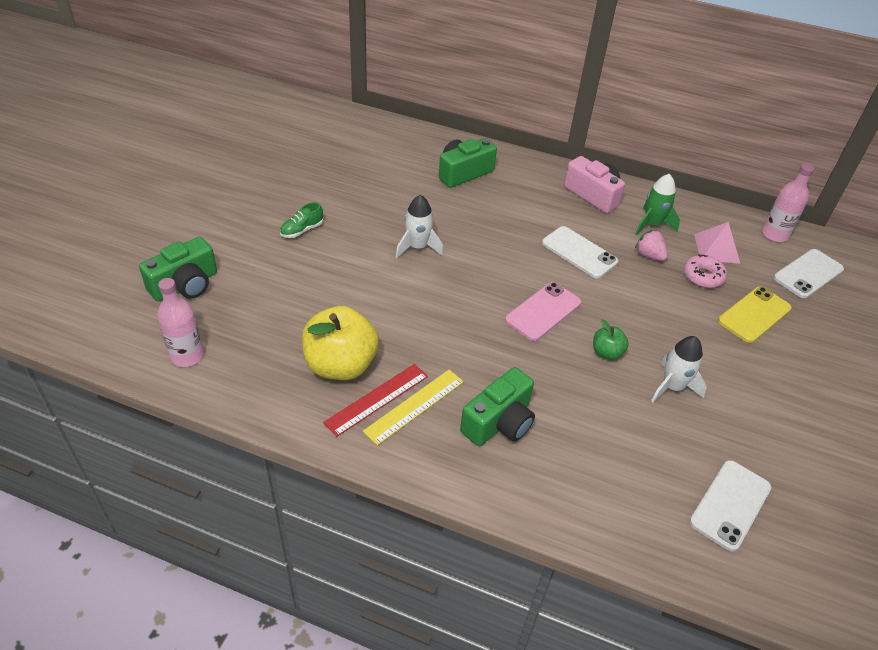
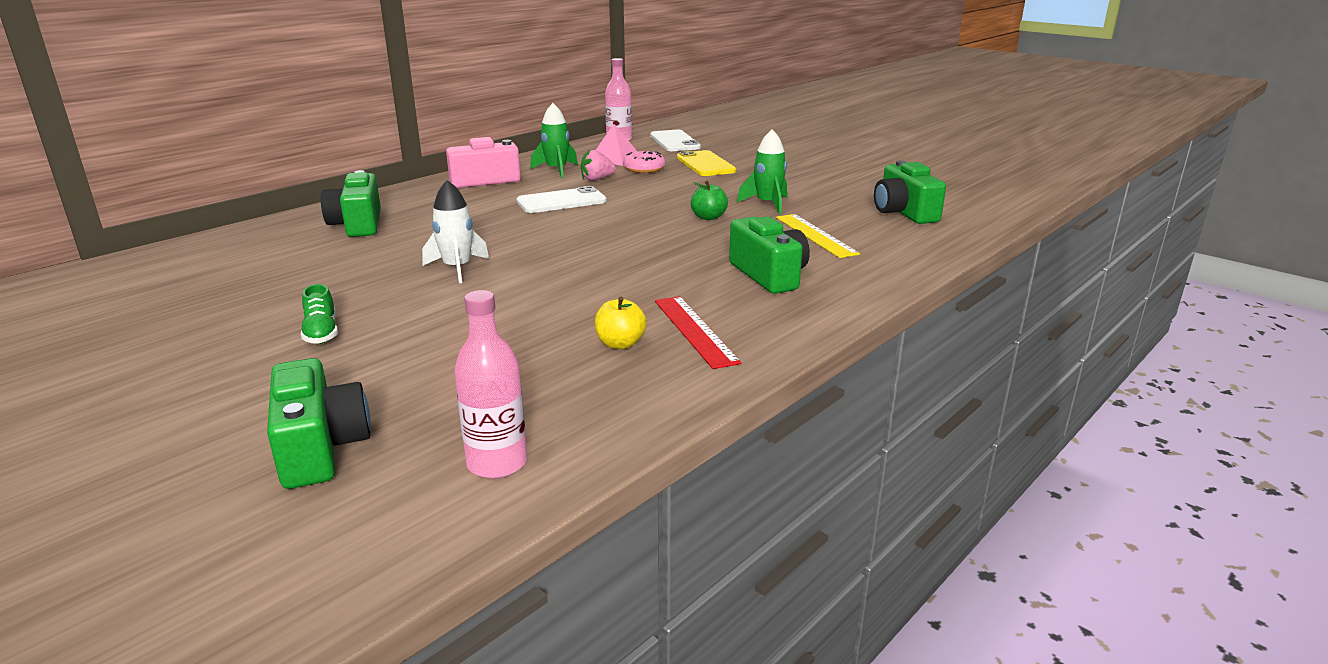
camera: 65 degrees left, 20 degrees down
(341, 365) = (620, 344): yellow apple -> yellow apple, size x0.48
(414, 406) = (720, 311): yellow ruler -> yellow ruler (815, 235)
(543, 311) = (630, 230): pink phone -> none
(672, 387) = (767, 204): white rocket -> green rocket
(730, 505) = (904, 212): white phone -> green camera

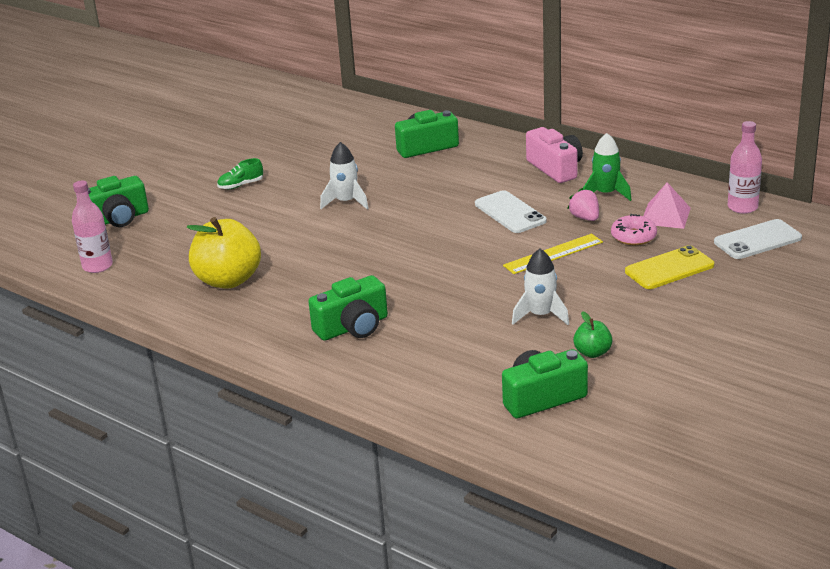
camera: 85 degrees right, 5 degrees up
(620, 344) = (228, 280): yellow apple -> yellow apple, size x2.08
(695, 330) = (249, 304): red ruler -> none
(708, 217) = (489, 287): green apple -> green apple (592, 352)
(767, 204) = (540, 315): green rocket -> white rocket
(815, 235) = (455, 346): yellow ruler -> yellow ruler (553, 254)

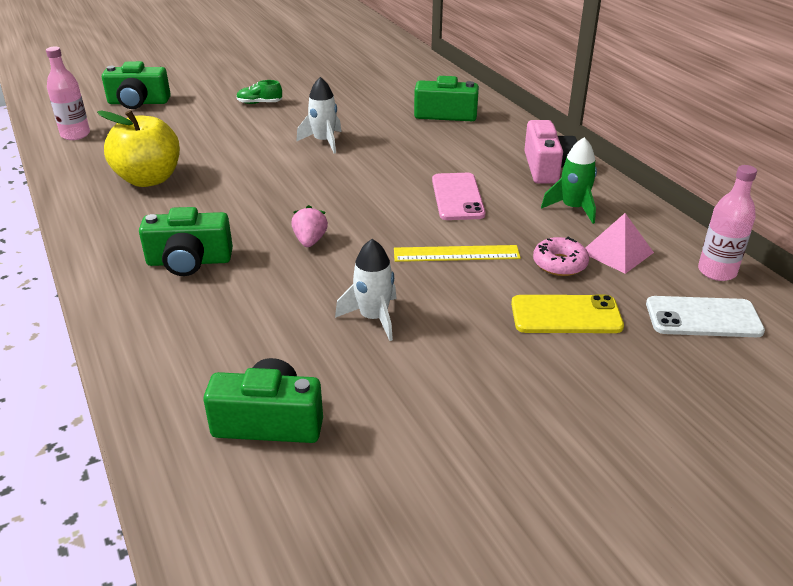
camera: 25 degrees right, 5 degrees up
(510, 212) = (457, 197): white phone -> pink phone
(585, 218) = (527, 226): pink strawberry -> pink strawberry (310, 241)
(592, 352) = (381, 386): green apple -> none

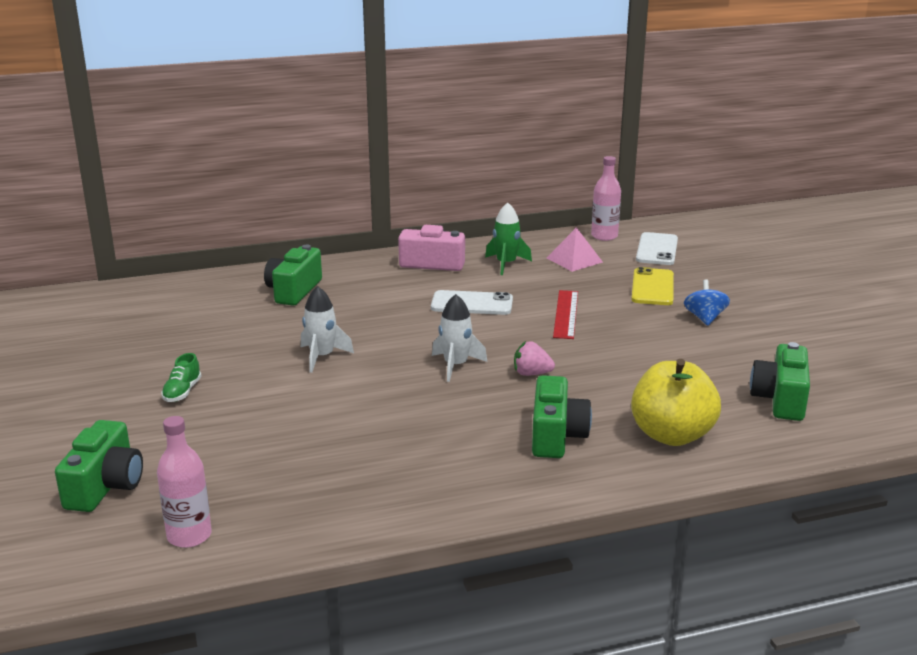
camera: 80 degrees left, 10 degrees down
(149, 179) = (364, 466): yellow apple -> yellow apple (671, 435)
(373, 318) = (653, 353): white rocket -> white rocket (455, 366)
(456, 254) = (566, 314): yellow ruler -> red ruler
(457, 197) = (472, 304): pink phone -> white phone
(488, 360) = (704, 318): none -> blue spinning top
(559, 264) = (587, 280): pink donut -> none

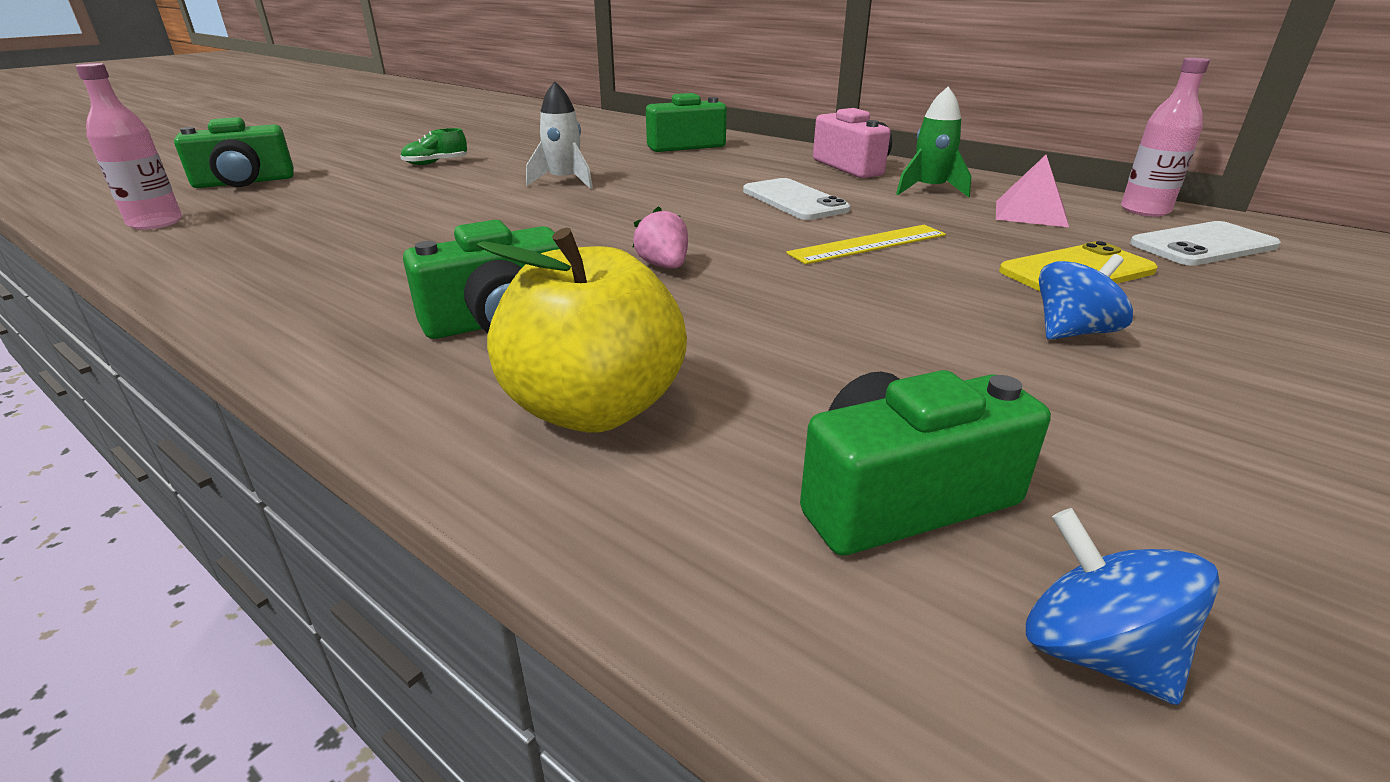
camera: 55 degrees right, 5 degrees up
(455, 366) = (626, 228): white rocket -> none
(566, 314) = (868, 244): red ruler -> yellow ruler
(862, 403) = (1094, 652): none -> blue spinning top

